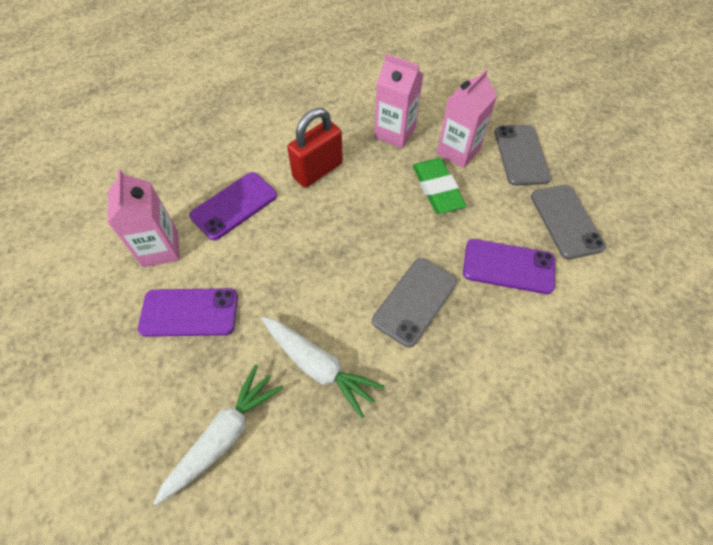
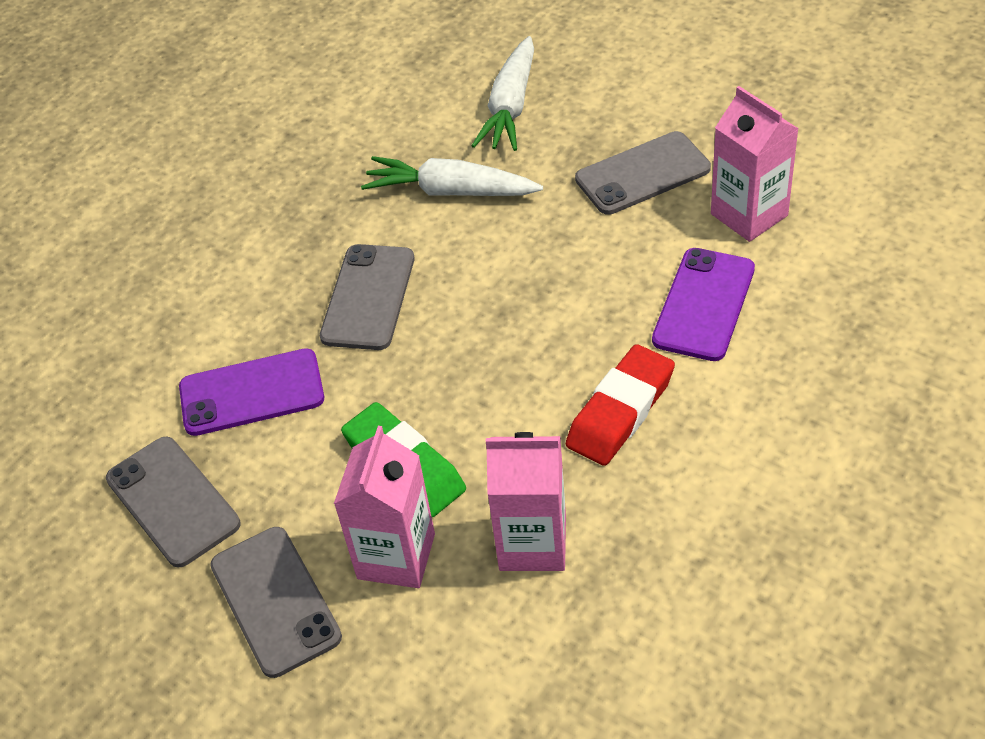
camera: 160 degrees right, 10 degrees down
(189, 312) = (642, 174): purple phone -> grey phone
(318, 170) = (620, 411): red padlock -> red eraser

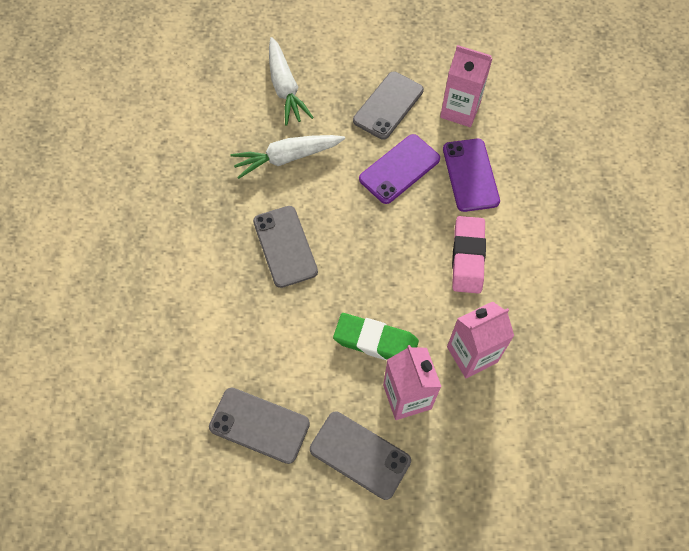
camera: 35 degrees left, 15 degrees up
(251, 393) = (258, 336): purple phone -> purple phone (399, 169)
(620, 411) = (467, 257): red eraser -> pink eraser

